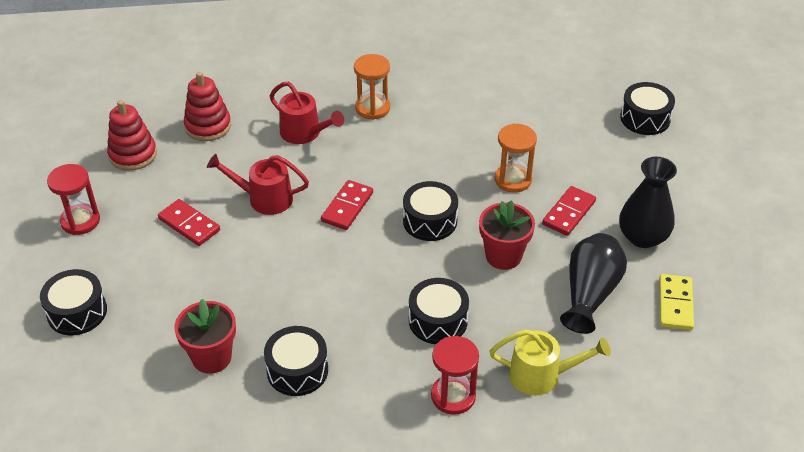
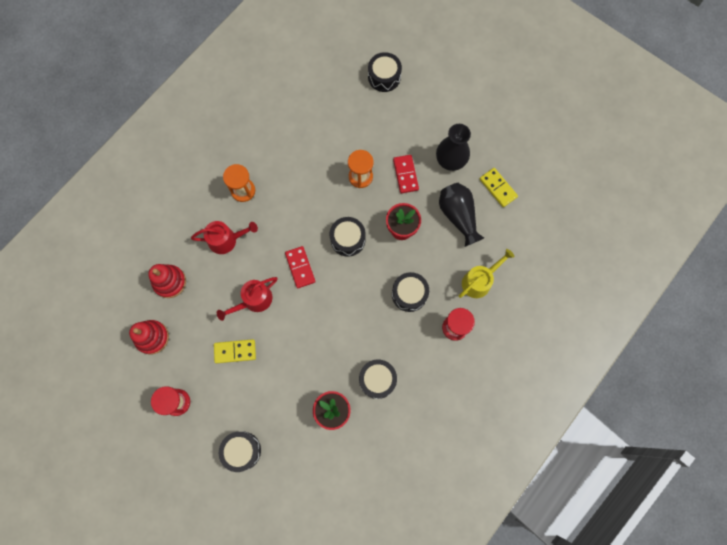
camera: 45 degrees left, 30 degrees up
(189, 224) = (235, 351): red domino -> yellow domino

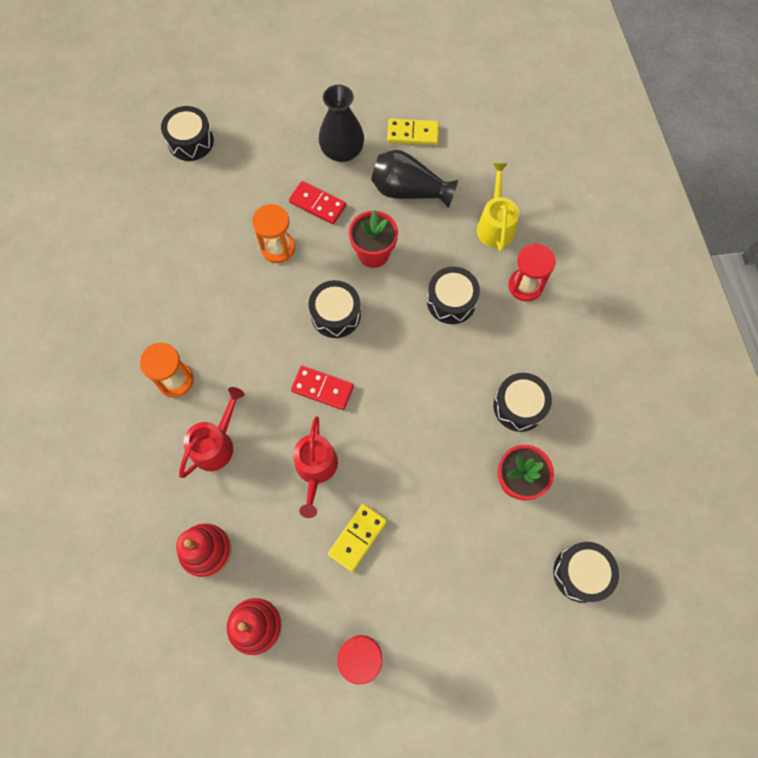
camera: 50 degrees left, 5 degrees down
(242, 451) = (482, 622): black drum -> black drum (581, 573)

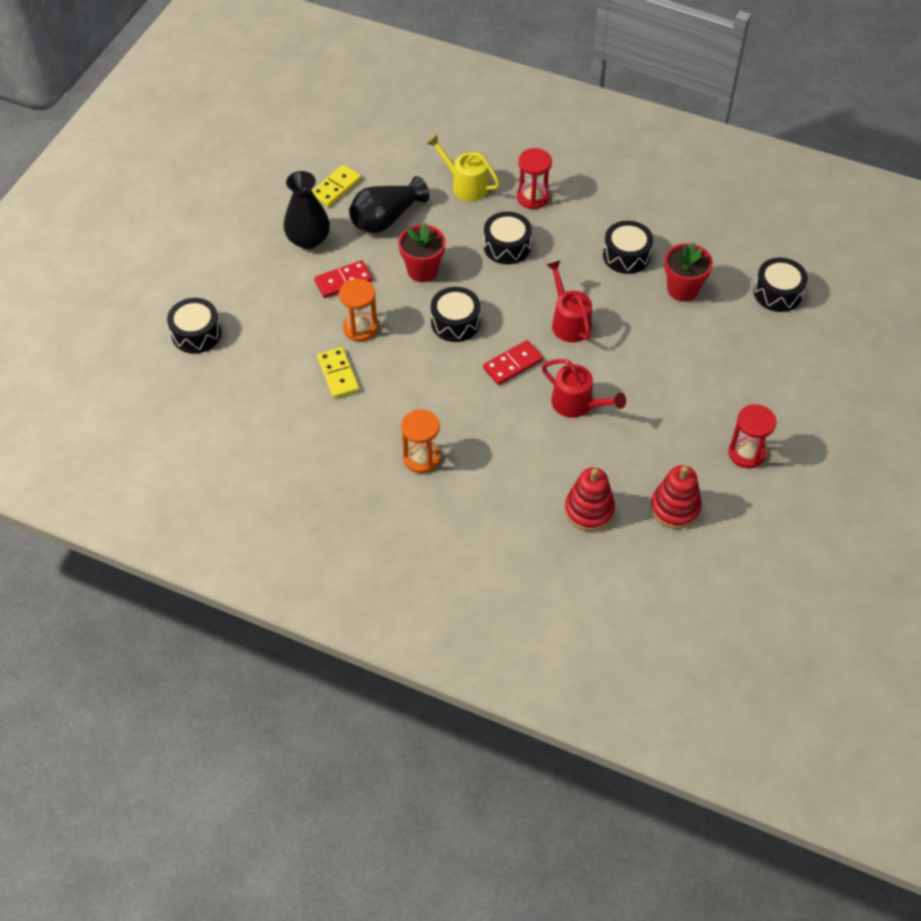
camera: 55 degrees left, 15 degrees down
(216, 444) = (502, 458): red watering can -> red watering can (568, 322)
(357, 537) = (653, 407): yellow domino -> yellow domino (338, 374)

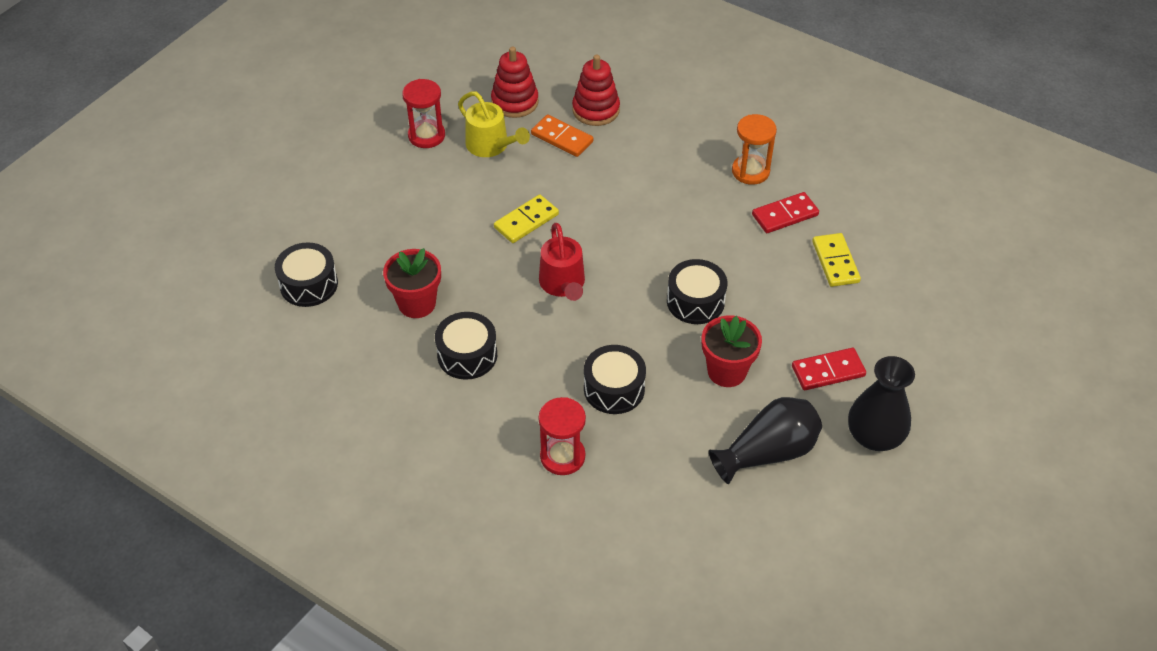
camera: 170 degrees left, 5 degrees down
(196, 334) = (1006, 330): black drum -> none
(336, 188) = (837, 513): yellow domino -> yellow domino (526, 221)
(360, 328) = (808, 310): orange hourglass -> none
(465, 185) = (651, 490): yellow watering can -> yellow watering can (491, 146)
(513, 364) = (638, 247): red domino -> red domino (785, 215)
(577, 404) = (579, 199): red watering can -> none
(613, 470) = (562, 138): none -> orange domino

